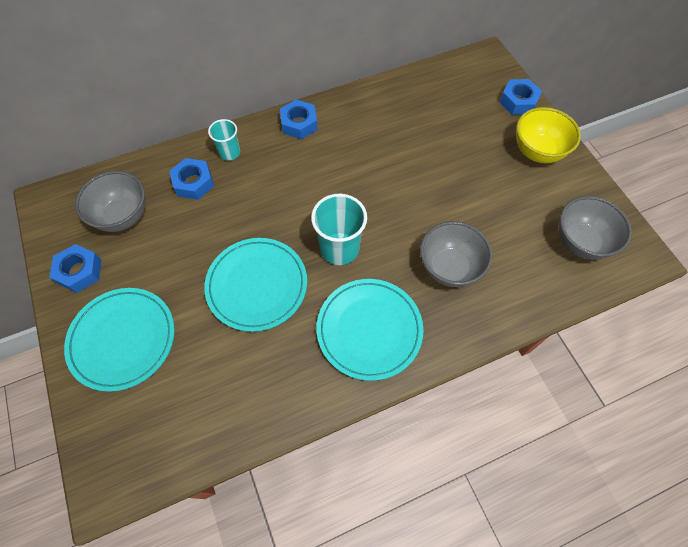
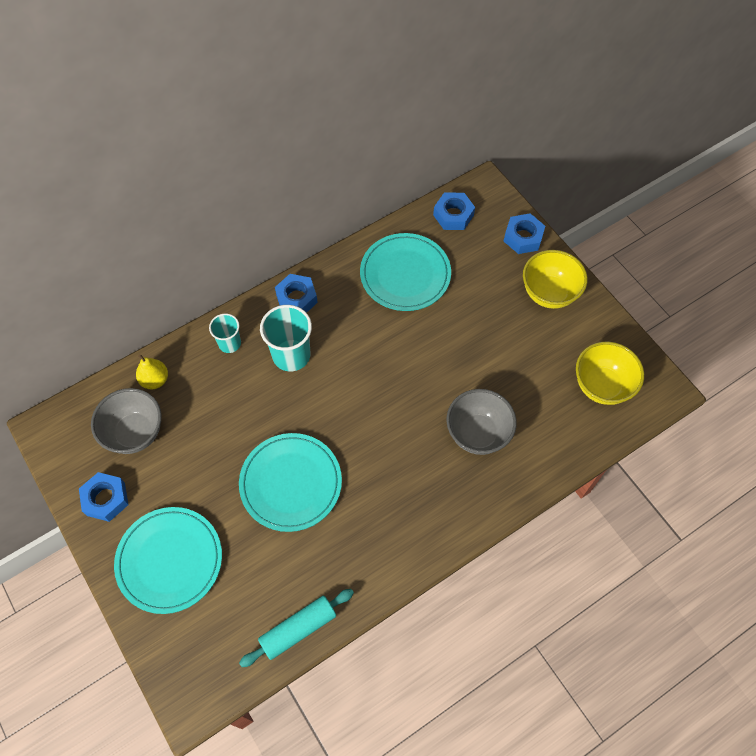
camera: 10 degrees left, 0 degrees up
(154, 173) = (155, 380): none -> yellow pear
(193, 183) = (199, 384): blue nut -> blue nut (453, 215)
(232, 431) = (298, 629): none -> turquoise rolling pin
(339, 248) = (366, 431): turquoise cup -> turquoise cup (291, 355)
(369, 329) = (410, 509): turquoise plate -> turquoise plate (405, 274)
(580, 242) = (601, 386): grey bowl -> yellow bowl

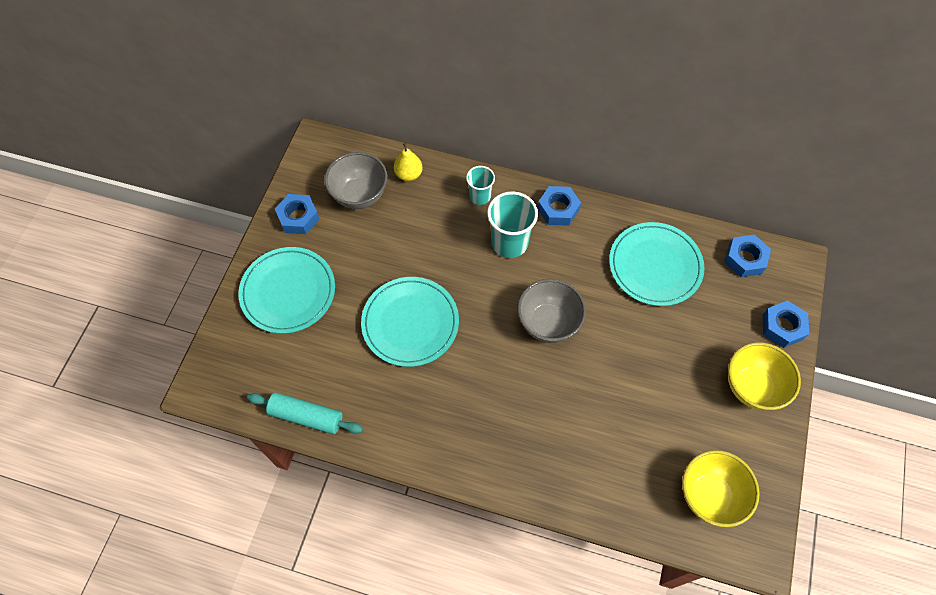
camera: 50 degrees right, 0 degrees up
(477, 433) = (571, 426): grey bowl -> grey bowl (548, 323)

